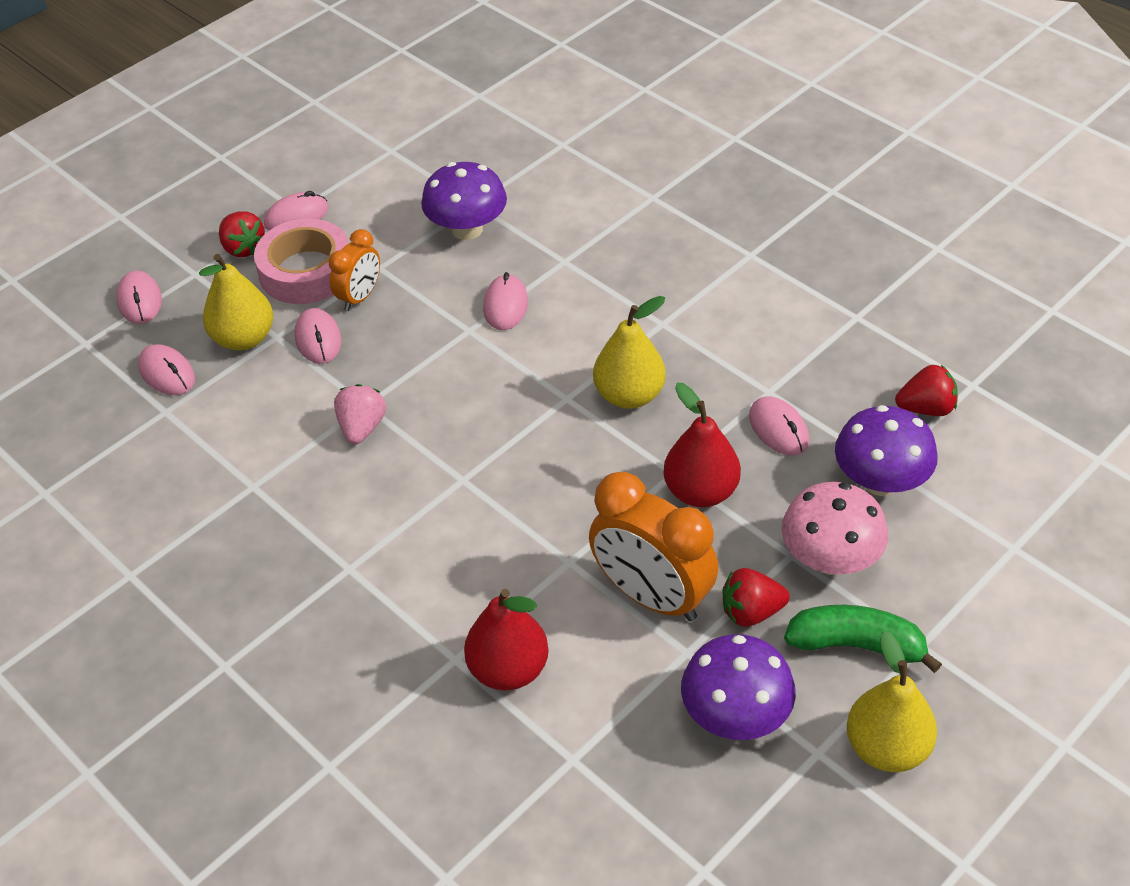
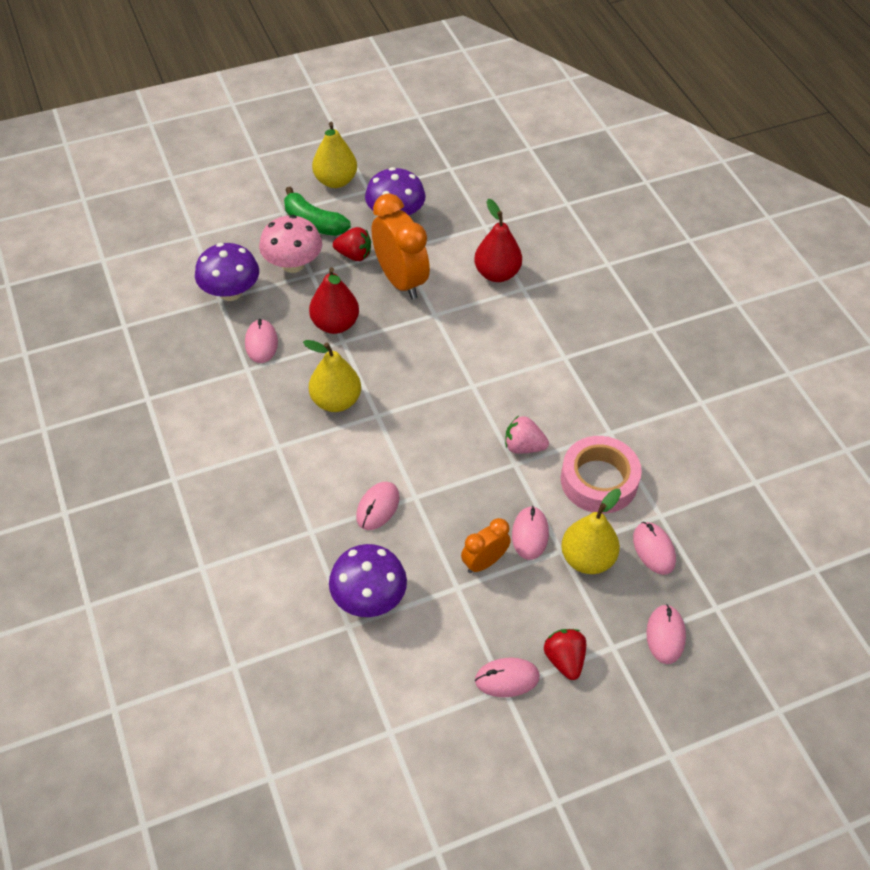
camera: 160 degrees left, 5 degrees up
(306, 271) = (518, 609): pink tape -> pink tape (599, 480)
(362, 428) = (523, 446): pink strawberry -> pink strawberry turned 75 degrees clockwise
(926, 408) = (165, 322): red strawberry -> none

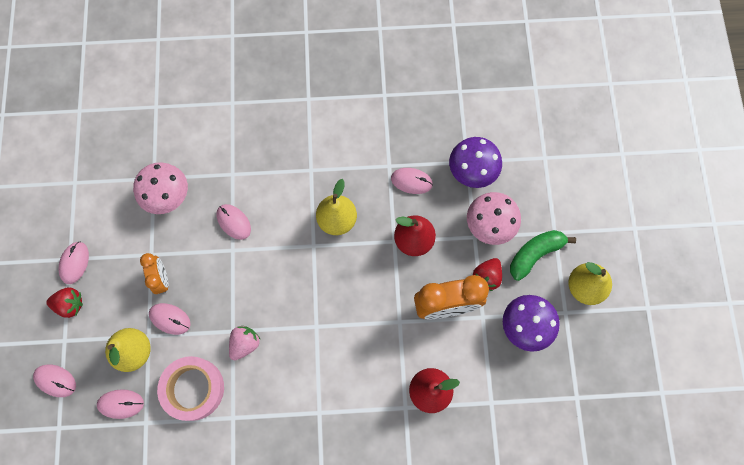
camera: 110 degrees right, 20 degrees up
(369, 598) = (167, 196): purple mushroom -> pink mushroom

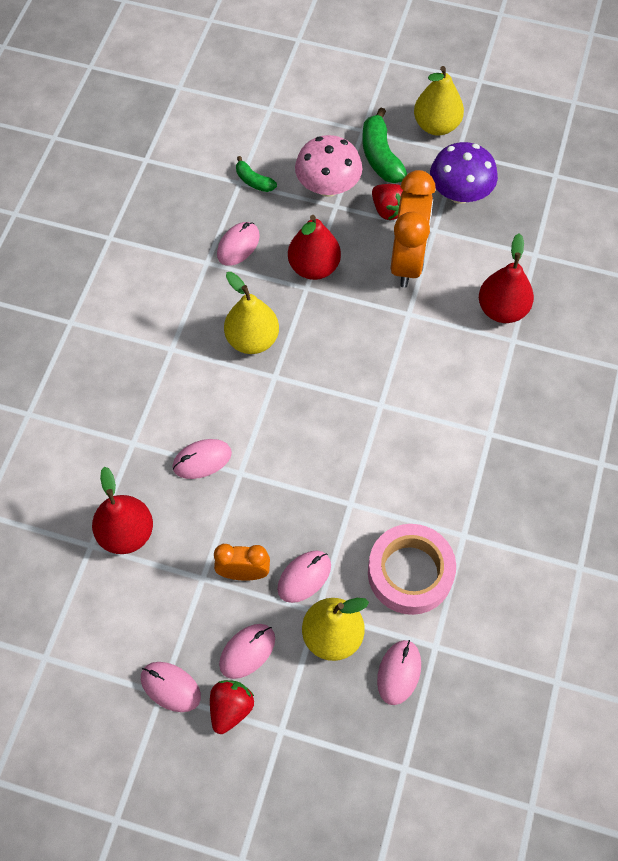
camera: 70 degrees left, 10 degrees down
(55, 380) = (335, 756): pink mouse -> pink mouse (247, 651)
(167, 196) = (126, 533): pink mushroom -> red pear
(245, 343) = (372, 493): pink strawberry -> none
(472, 171) = (254, 181): purple mushroom -> green banana

